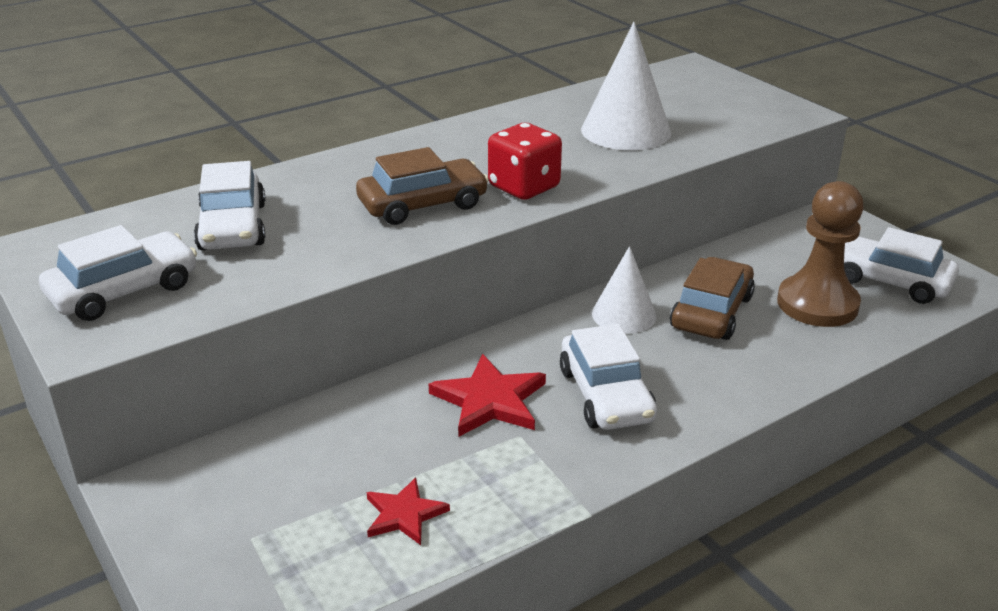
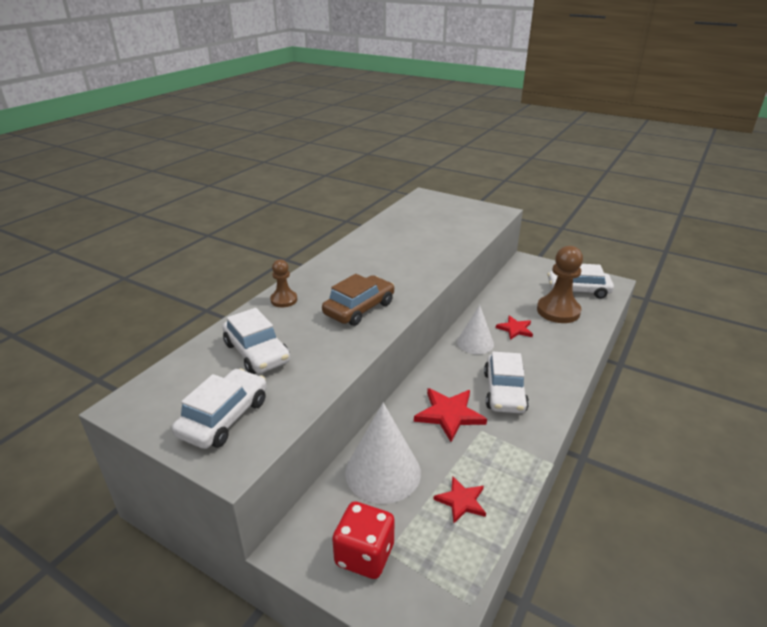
camera: 25 degrees left, 0 degrees up
(329, 170) = (284, 300): none -> brown pawn
(524, 187) = (405, 284): red dice -> red dice (364, 555)
(606, 395) = (504, 392): white car -> white car turned 45 degrees clockwise
(626, 131) = (426, 239): white cone -> white cone (383, 472)
(711, 312) = (515, 329): brown car -> red star

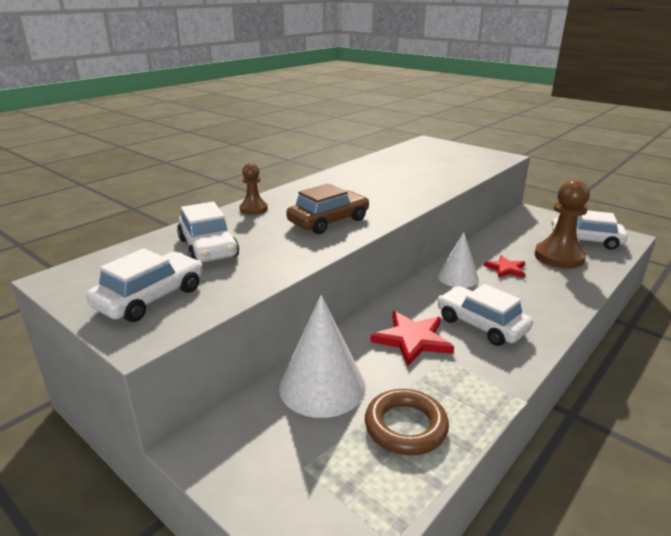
camera: 10 degrees right, 5 degrees down
(364, 555) = (276, 467): red dice -> none
(461, 501) = (405, 426): red star -> brown ring
(504, 392) = (481, 325): white car -> white car turned 120 degrees clockwise

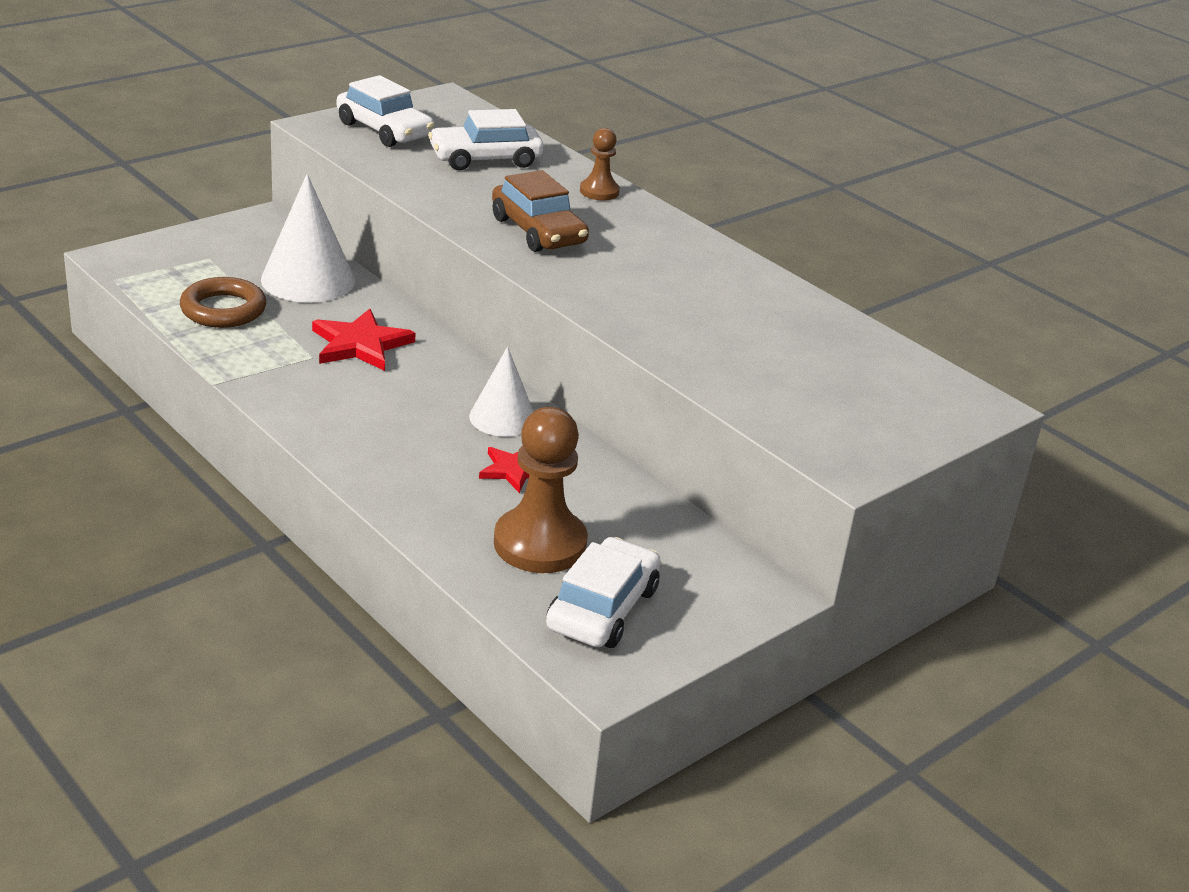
camera: 95 degrees right, 5 degrees up
(481, 325) = (367, 399): white car -> none

